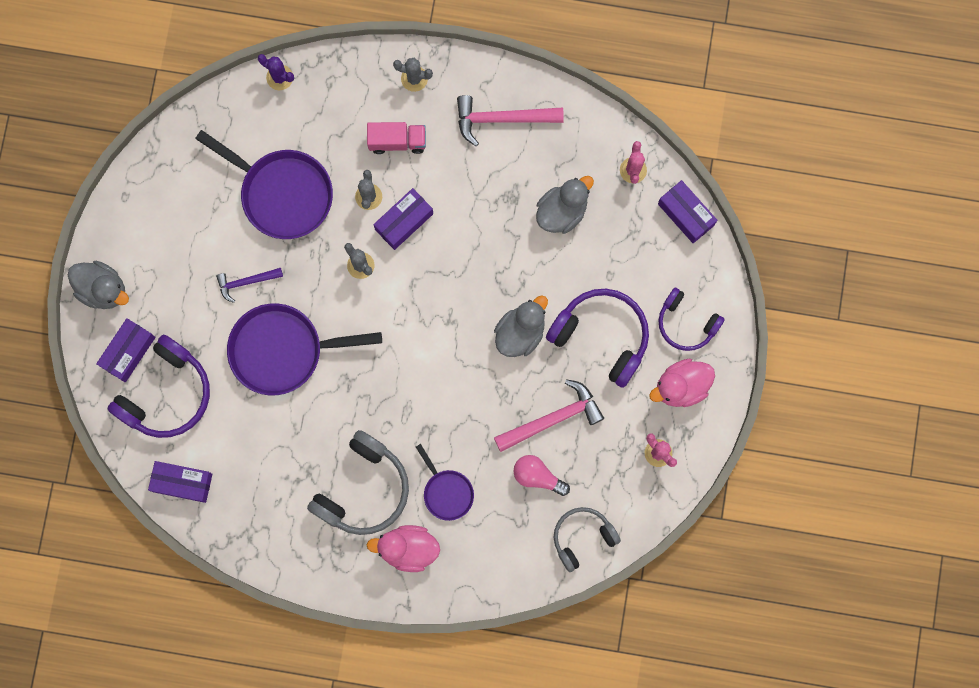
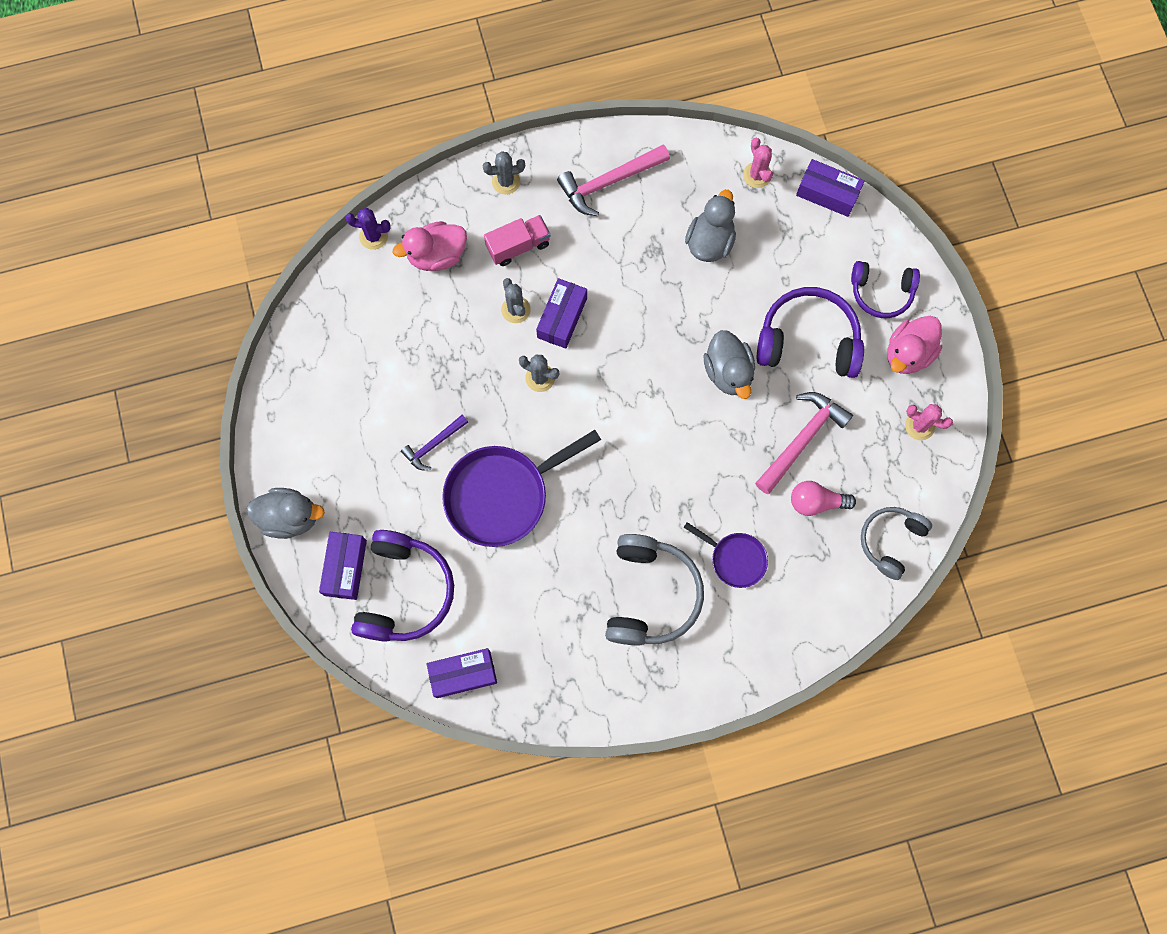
camera: 25 degrees left, 5 degrees down
(282, 193) = (428, 344): purple pan -> none
(408, 549) = (725, 633): pink duck -> pink duck (437, 255)
(520, 333) = (728, 372): grey duck -> grey duck turned 150 degrees clockwise

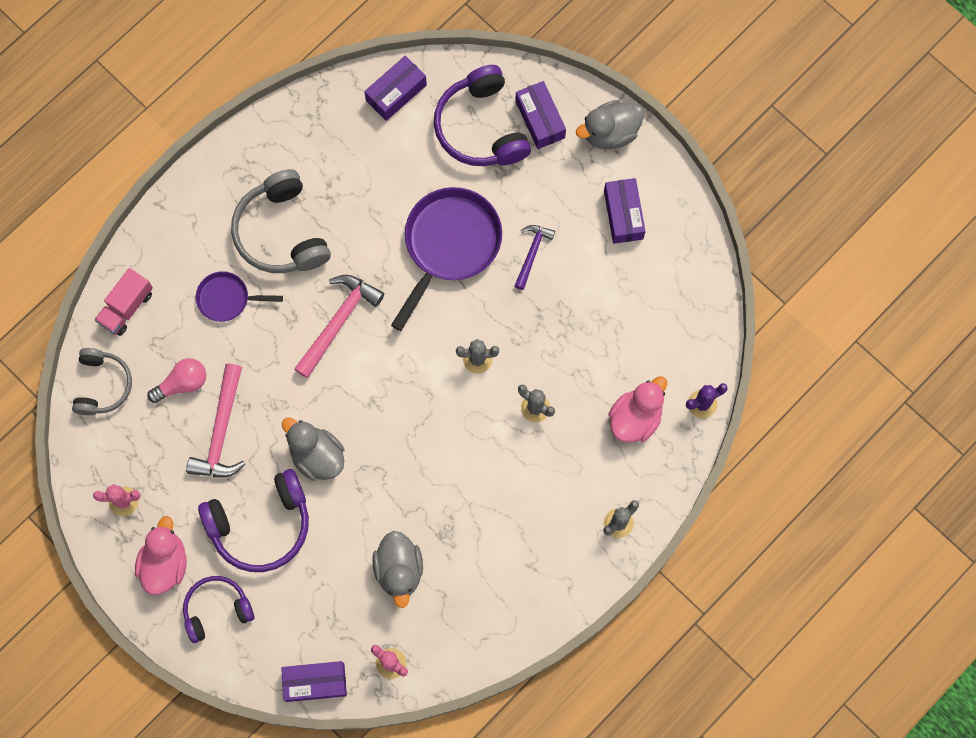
camera: 150 degrees right, 0 degrees up
(518, 246) = (569, 467): pink truck -> pink truck (126, 307)
(562, 318) = (490, 423): purple box -> purple box (623, 215)
(609, 182) = (524, 576): pink hammer -> pink hammer (338, 322)

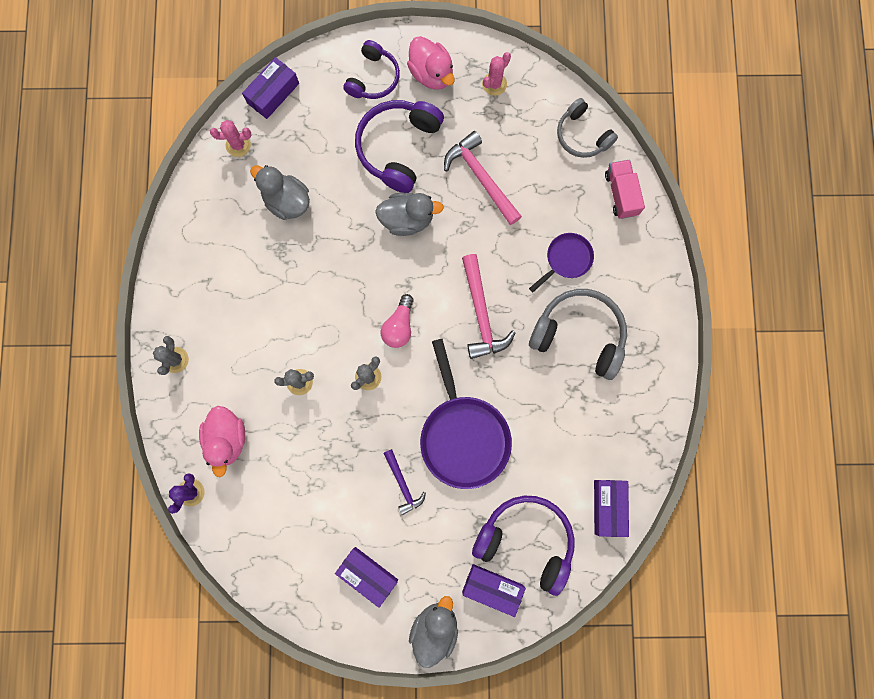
camera: 135 degrees right, 5 degrees up
(182, 383) = (536, 182): pink light bulb -> pink light bulb (399, 326)

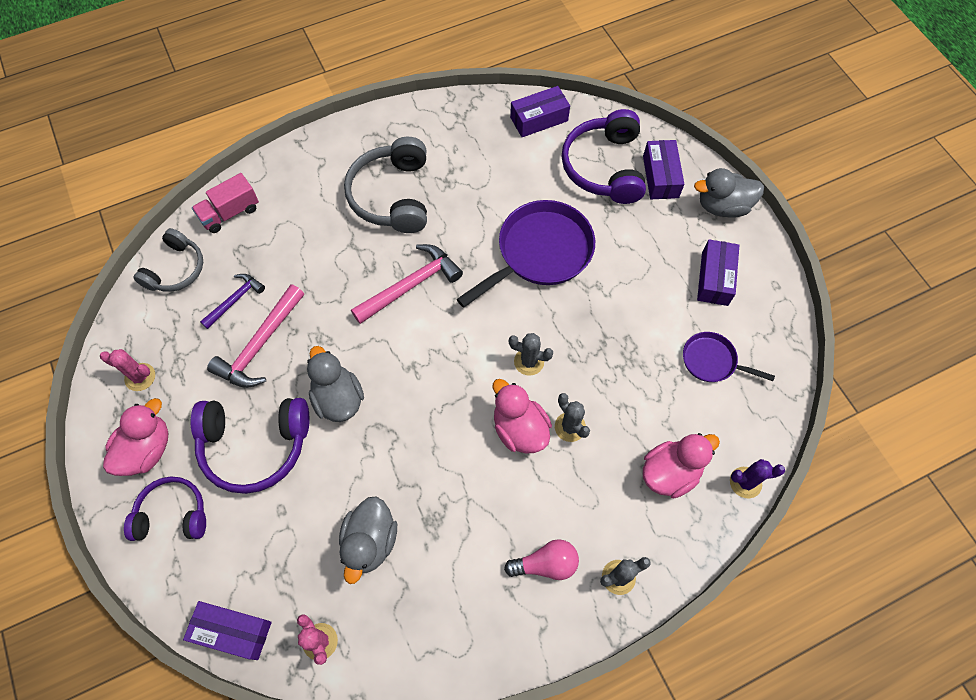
camera: 115 degrees left, 15 degrees down
(316, 343) = (519, 429): none -> pink duck
(399, 326) = (460, 355): pink light bulb -> pink light bulb (545, 564)
(403, 484) = (615, 284): purple hammer -> purple hammer (235, 300)
(566, 259) = (320, 234): purple pan -> purple pan (712, 361)

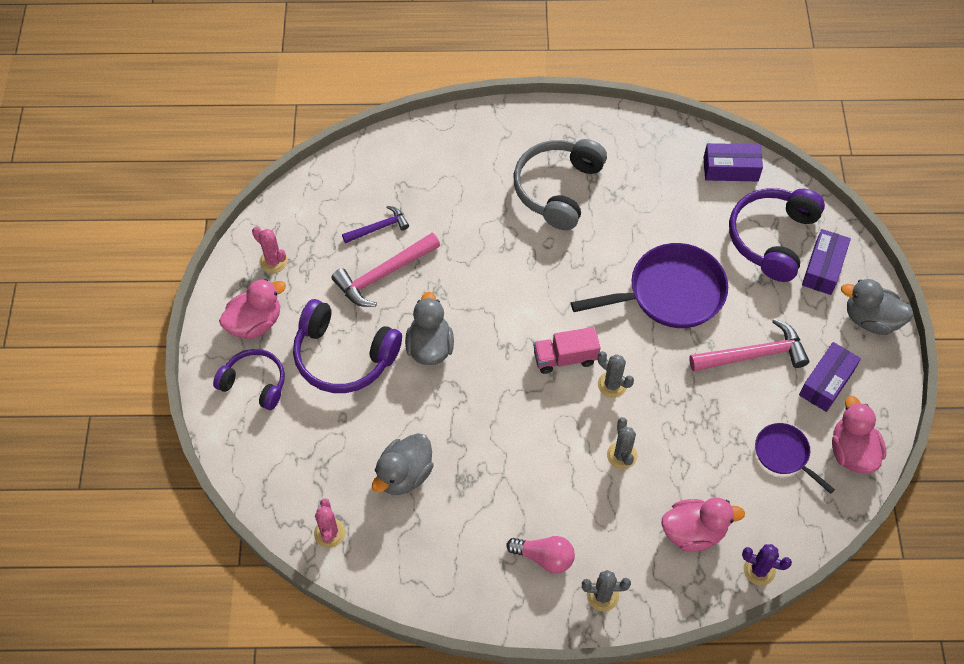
camera: 25 degrees right, 5 degrees down
(176, 269) = (340, 181): grey headphones -> none
(230, 213) = (406, 149): pink truck -> pink truck (565, 358)
(233, 631) = (264, 494): purple box -> none
(411, 285) = (537, 275): pink hammer -> pink hammer (753, 354)
(519, 429) = (575, 438): pink duck -> pink duck (852, 451)

